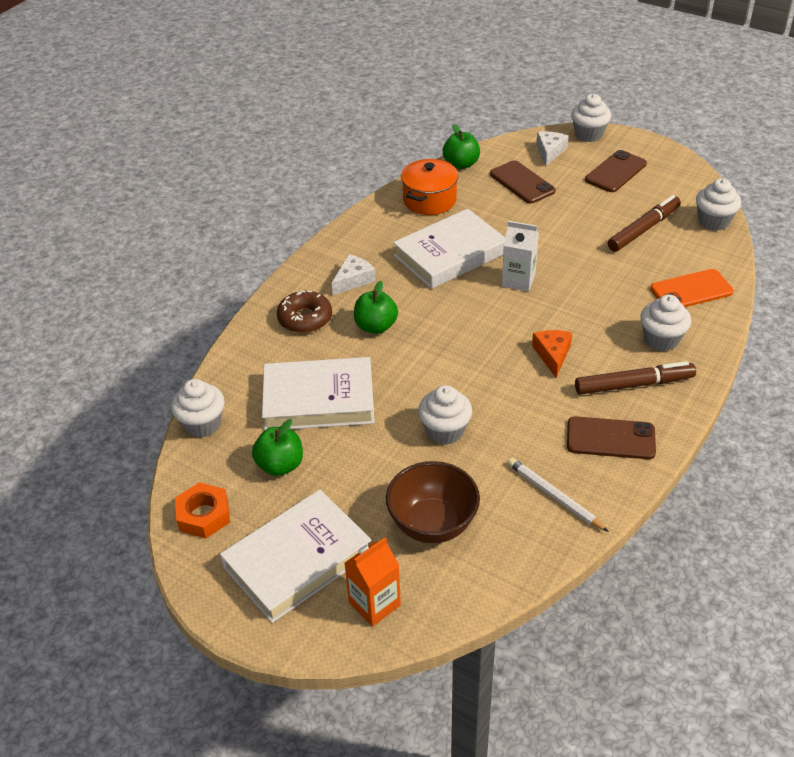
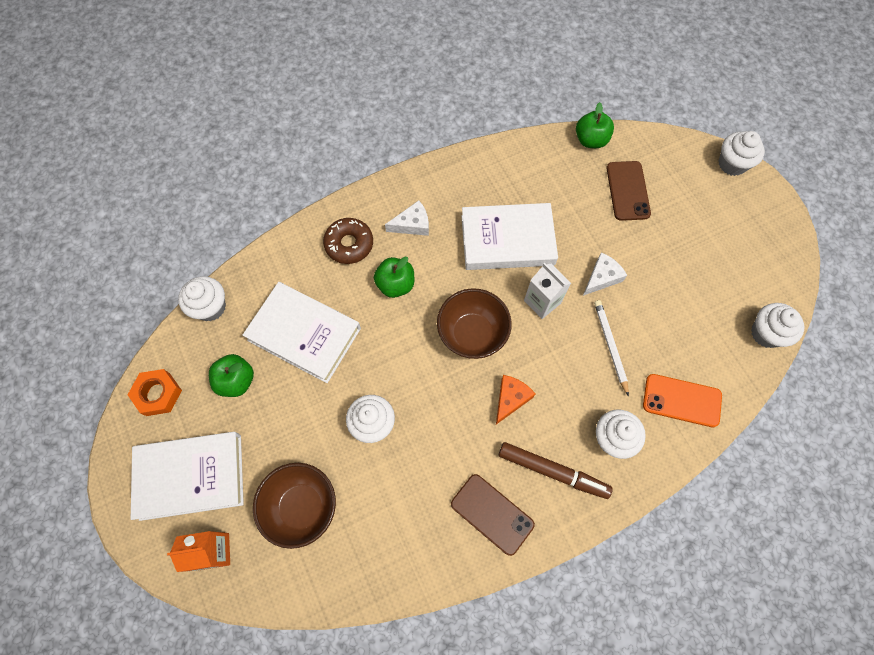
camera: 30 degrees right, 25 degrees up
(429, 200) = (534, 168): orange pot -> none
(477, 328) = (472, 334): none -> brown bowl
(549, 152) = (680, 166): white cheese -> white cheese (602, 277)
(554, 496) = (407, 541): white pencil -> white pencil (610, 346)
(616, 172) = (721, 223): brown phone -> none
(643, 229) = (694, 306): brown marker -> none

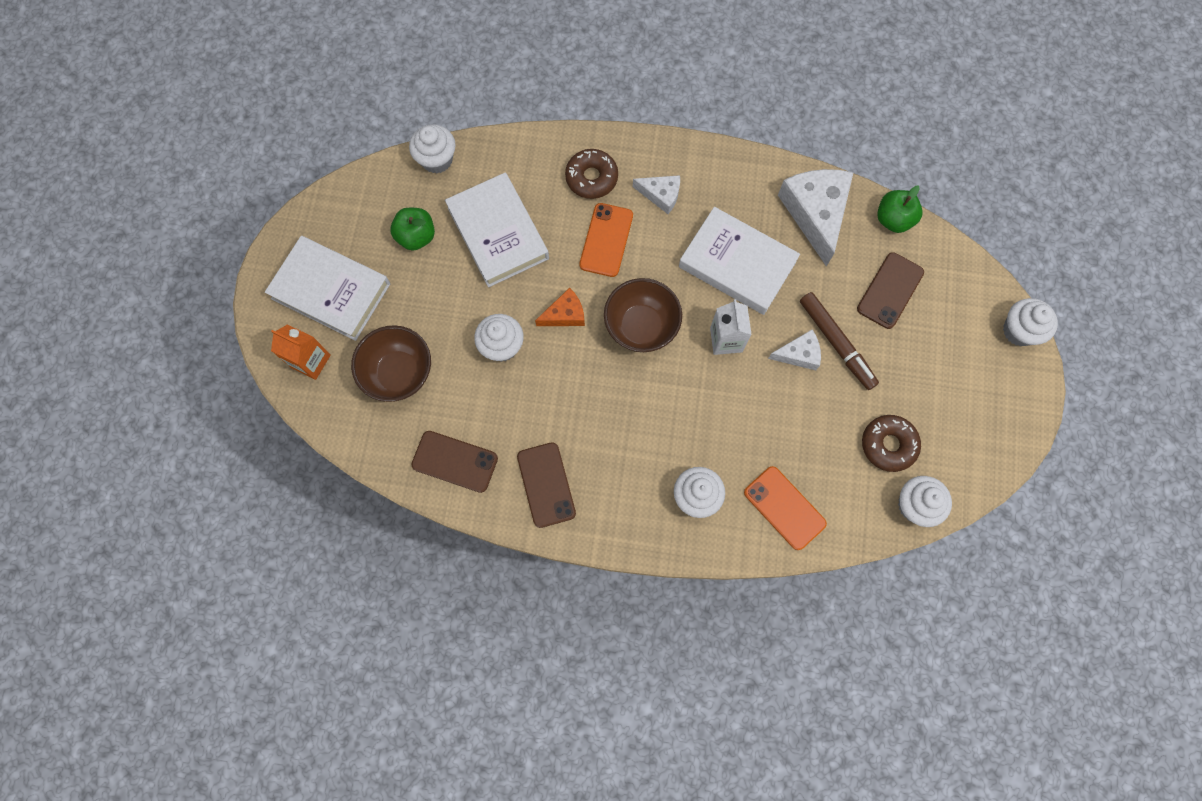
camera: 35 degrees right, 5 degrees up
(158, 394) = (348, 206): orange nut -> none
(395, 284) = (606, 240): green apple -> orange phone
(403, 549) = (455, 461): none -> brown phone
(510, 399) = (633, 404): orange cheese -> orange cheese (565, 314)
(534, 168) = (815, 213): none -> white cheese
(552, 471) = (622, 487): brown marker -> brown marker (836, 343)
(610, 346) = (757, 419): white pencil -> none
(714, 302) = (888, 445): none -> brown donut

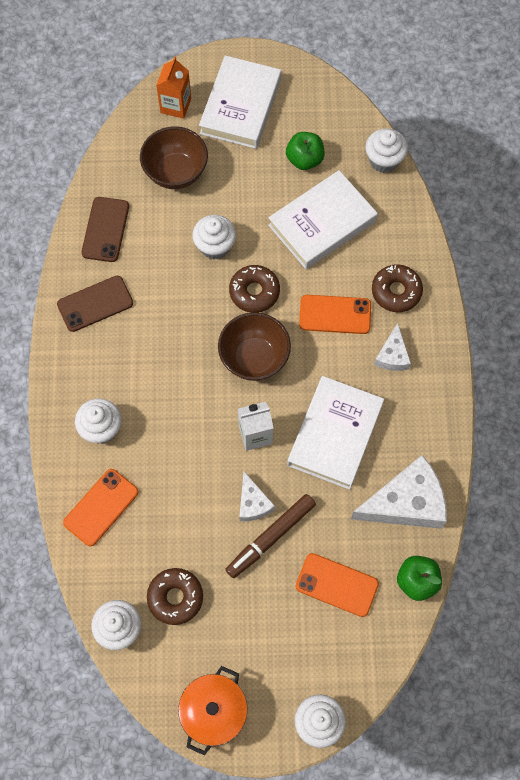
camera: 80 degrees right, 5 degrees down
(565, 314) = (254, 292): orange cheese -> brown donut
(890, 290) = (337, 585): brown phone -> orange phone
(1003, 424) = (214, 712): none -> orange pot

